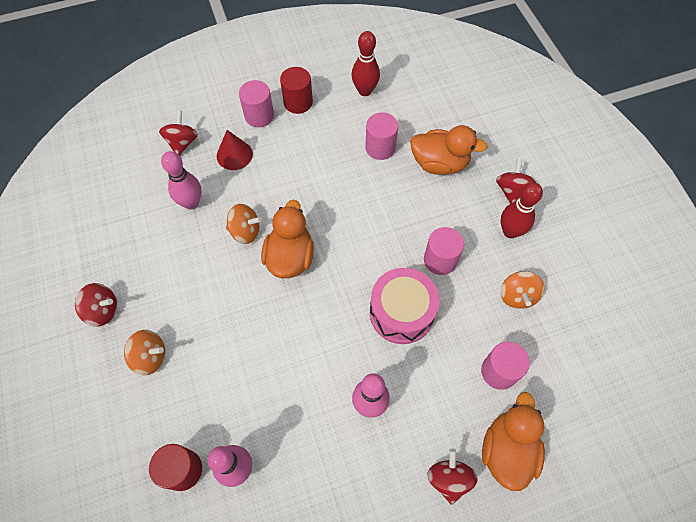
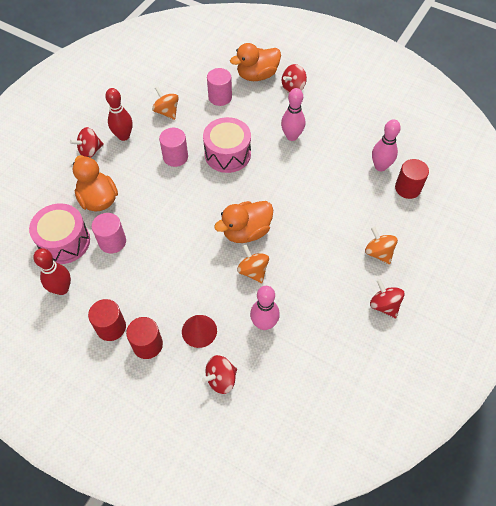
camera: 130 degrees left, 5 degrees down
(259, 116) = (147, 345): pink cylinder -> red cylinder
(412, 115) = (64, 242): none -> pink drum
(517, 296) = (167, 112): orange spinning top -> orange spinning top turned 90 degrees counterclockwise

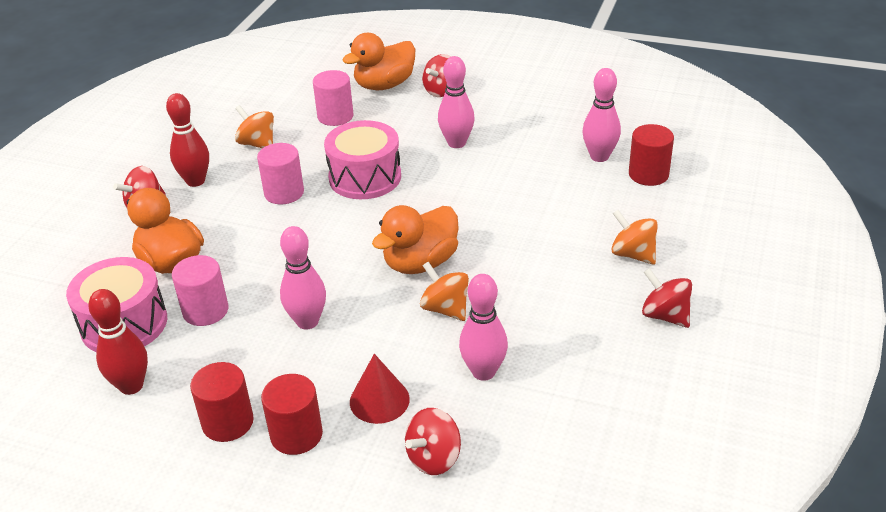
camera: 10 degrees left, 20 degrees down
(170, 263) = (307, 322): none -> pink bowling pin

